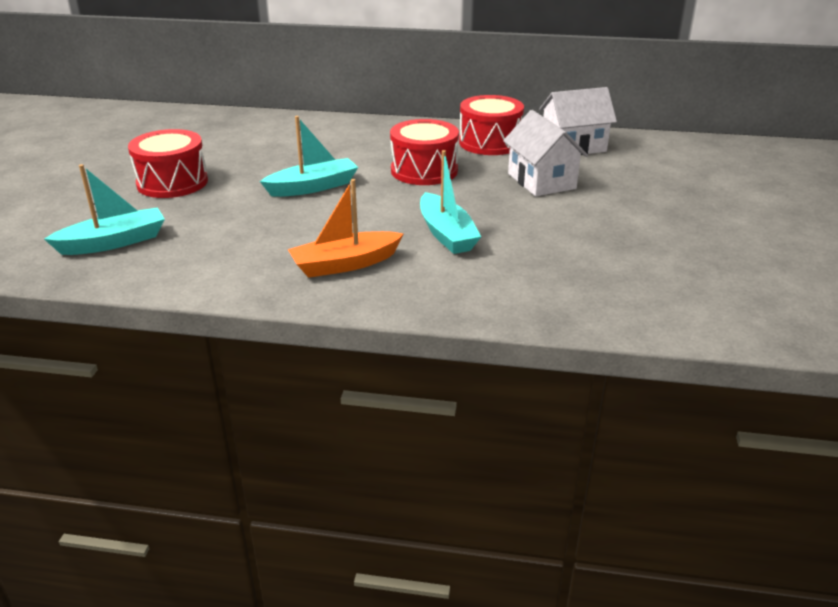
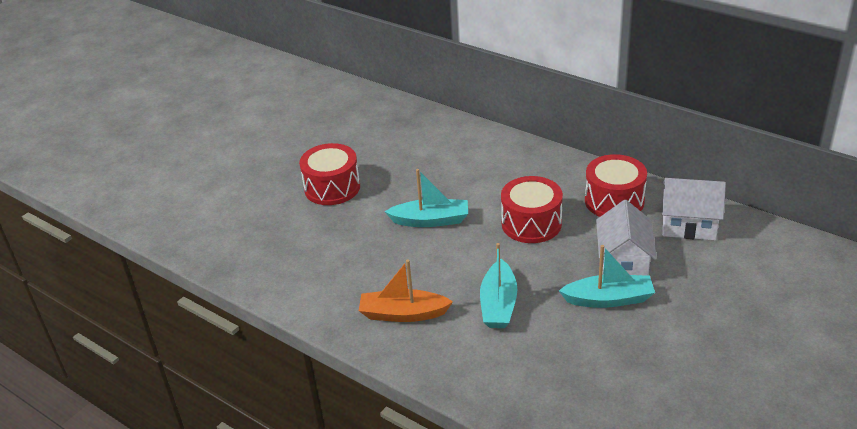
camera: 30 degrees right, 5 degrees up
(114, 242) = (263, 243): turquoise boat -> turquoise boat (609, 299)

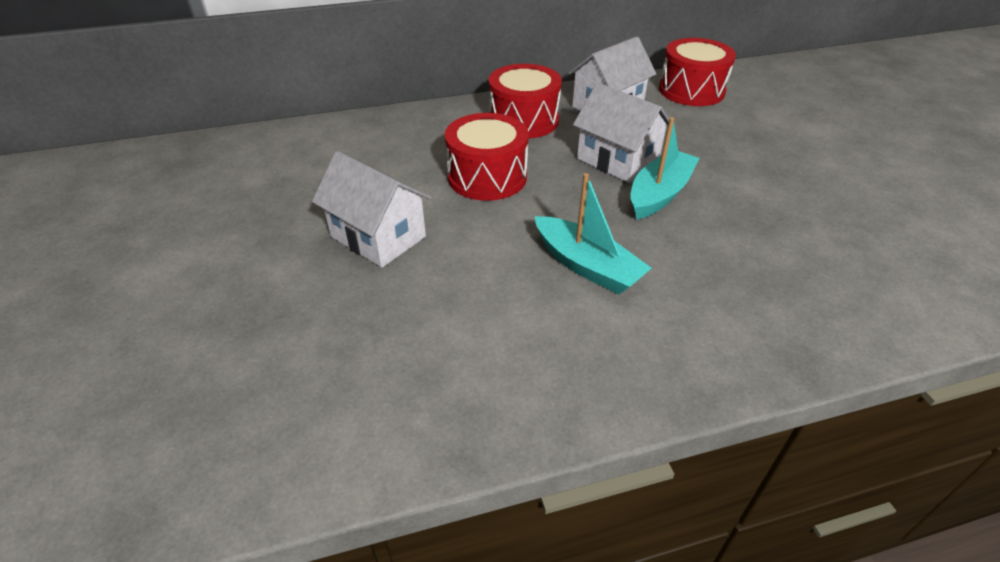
camera: 55 degrees left, 5 degrees up
(332, 188) = (181, 282): red drum -> red drum (691, 90)
(403, 314) = (512, 355): orange boat -> none
(431, 220) = (378, 237): turquoise boat -> white house

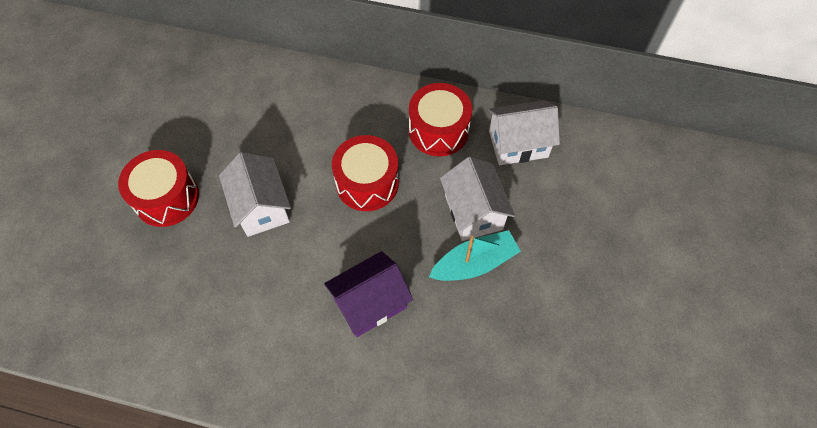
camera: 30 degrees right, 20 degrees up
(587, 266) = (370, 303): turquoise boat -> purple house
(691, 90) = (608, 156): red drum -> red drum (166, 198)

